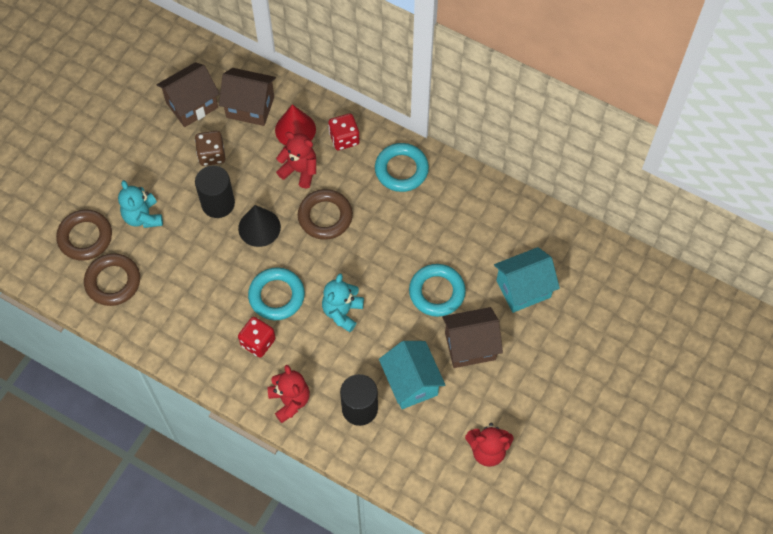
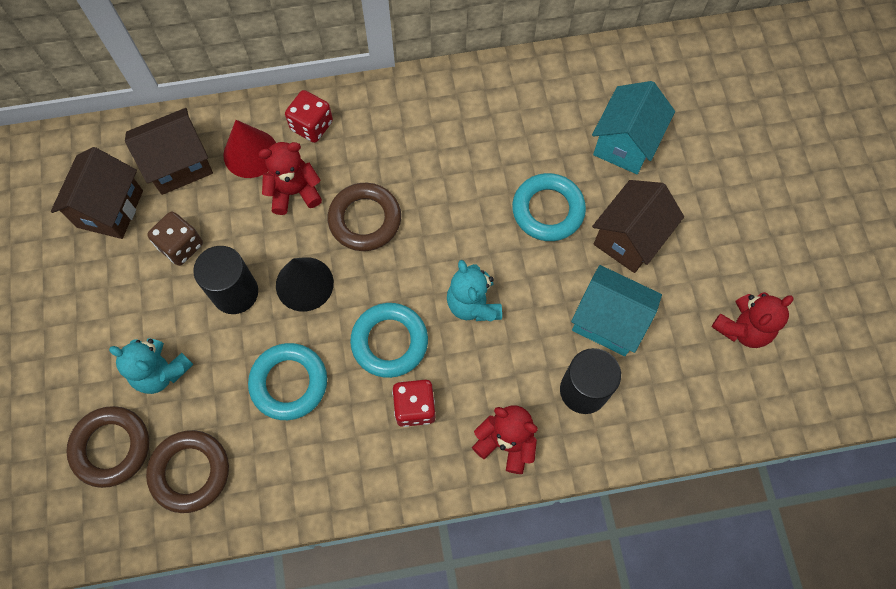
camera: 40 degrees left, 5 degrees up
(401, 170) = (399, 115): turquoise ring -> turquoise ring (289, 383)

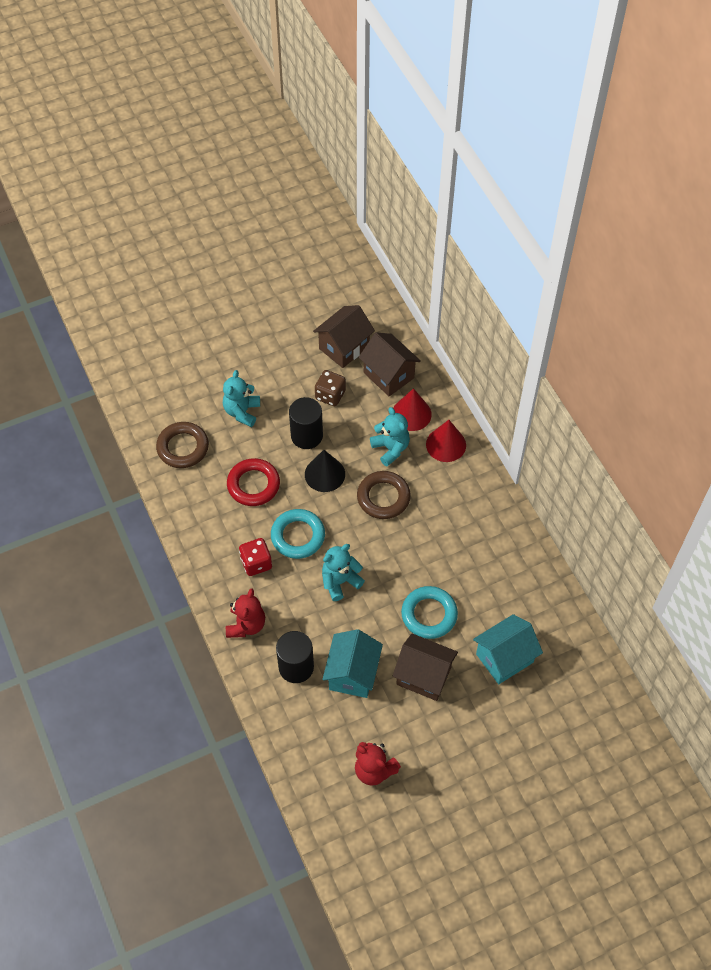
camera: 75 degrees right, 10 degrees down
(110, 209) = (344, 347): brown house -> brown house turned 45 degrees counterclockwise
(111, 447) = (188, 401): brown ring -> none
(289, 383) = (253, 485): turquoise ring -> red ring
(294, 192) = (390, 448): red teddy bear -> turquoise teddy bear
(311, 126) = (446, 444): red dice -> red cone
(625, 143) = (504, 658): turquoise house -> turquoise house turned 45 degrees counterclockwise

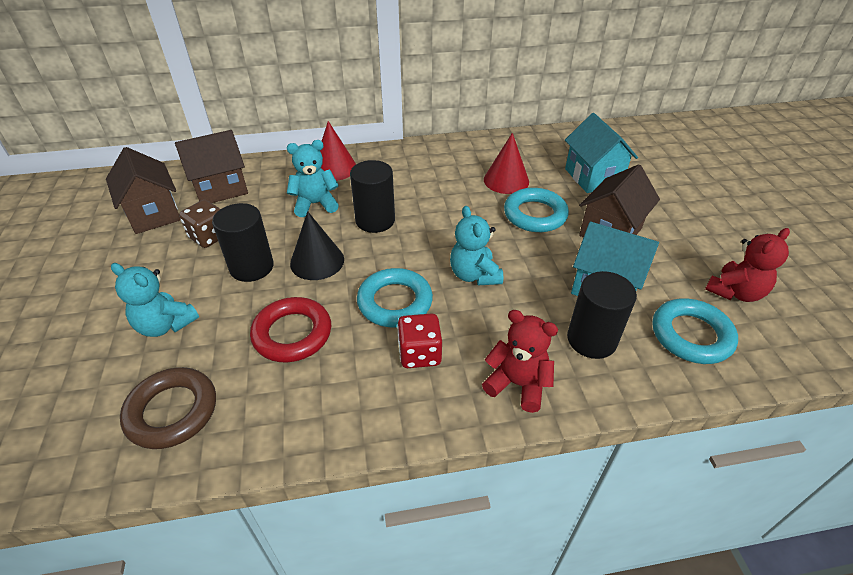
camera: 75 degrees left, 15 degrees down
(318, 733) = (691, 335): none -> turquoise ring
(383, 497) = (375, 220): brown ring -> black cylinder
(411, 414) = (282, 182): red cone -> red cone (506, 180)

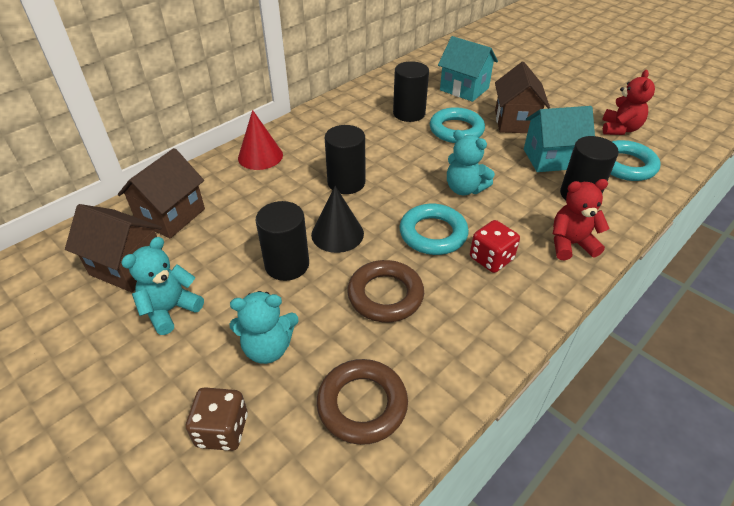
camera: 35 degrees left, 0 degrees up
(209, 236) = (214, 260): brown dice -> brown dice (222, 430)
(292, 334) = (385, 295): red ring -> brown ring
(315, 204) = (280, 191): turquoise teddy bear -> turquoise teddy bear (170, 310)
(506, 180) = (409, 113): red cone -> black cylinder

